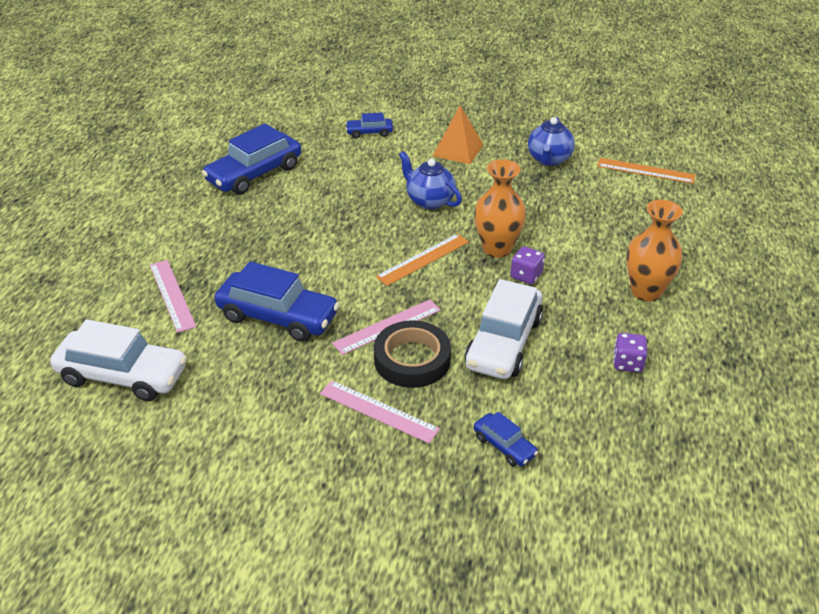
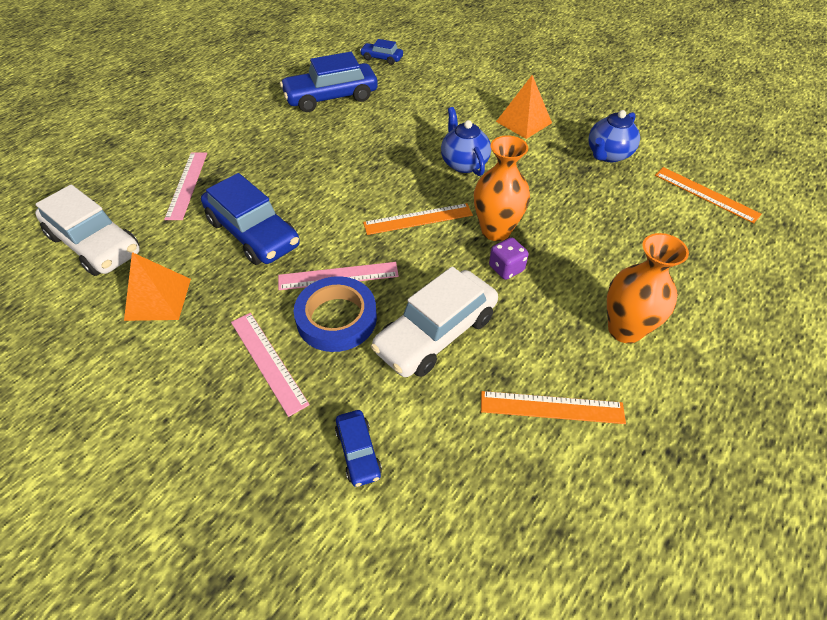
camera: 25 degrees right, 10 degrees up
(232, 399) = (158, 299): none -> orange pyramid
(369, 132) = (454, 86): blue car -> blue car (382, 58)
(412, 359) = (336, 318): black tape -> blue tape
(627, 363) = (552, 407): purple dice -> orange ruler

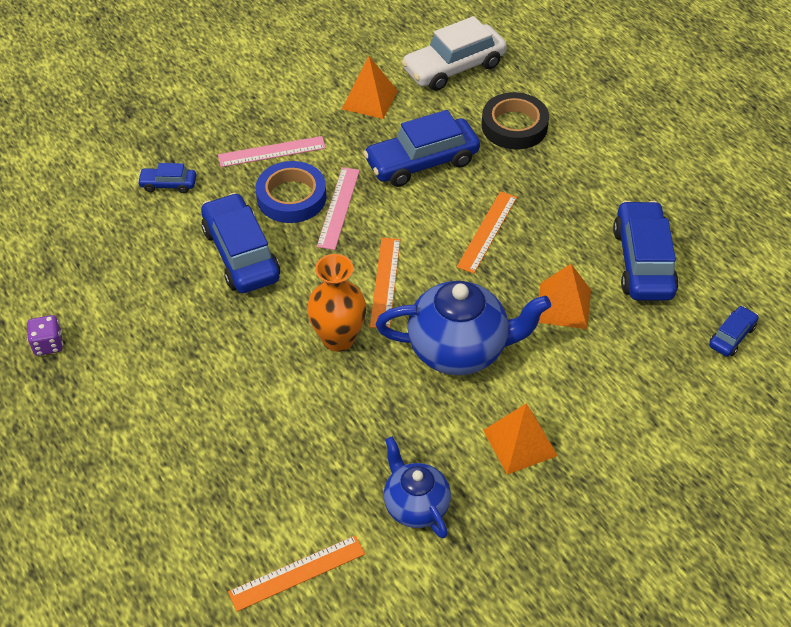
camera: 110 degrees right, 0 degrees up
(187, 184) = (514, 126): pink ruler -> black tape
(392, 124) = (563, 305): none -> orange pyramid
(436, 333) = (241, 254): white car -> blue car
(464, 163) = (459, 349): blue teapot -> blue teapot, size x1.64
(506, 268) = (285, 328): purple dice -> purple dice (48, 344)
(552, 407) = (132, 302): orange ruler -> orange ruler (487, 231)
(625, 329) = (168, 386): orange vase -> none

